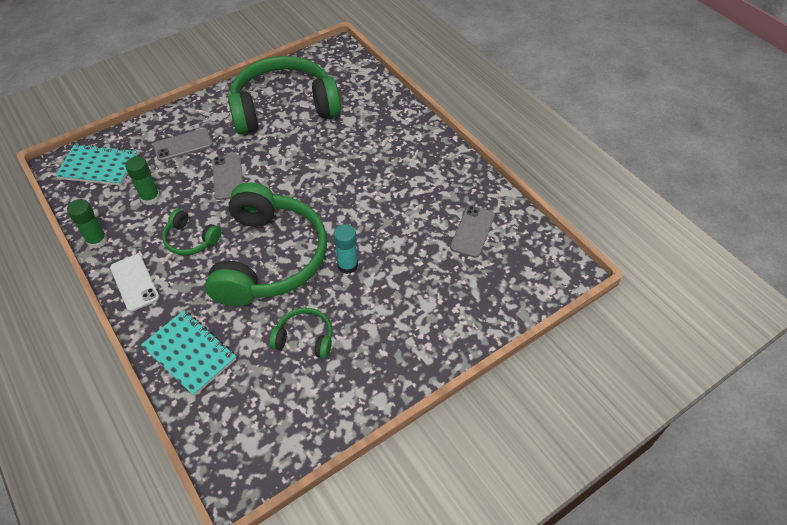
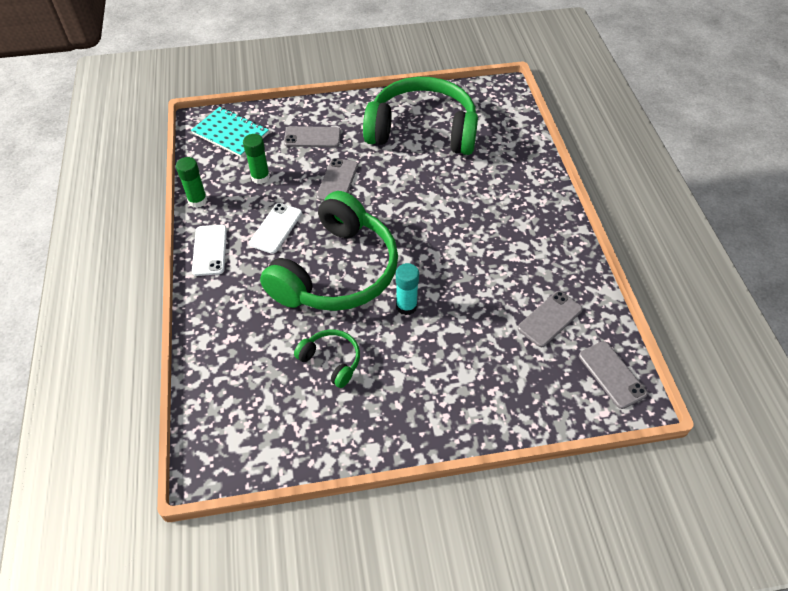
camera: 25 degrees right, 0 degrees up
(190, 239) = (276, 228): green headphones -> white phone
(190, 353) = (224, 333): turquoise notebook -> none
(542, 258) = (612, 374): none -> grey phone

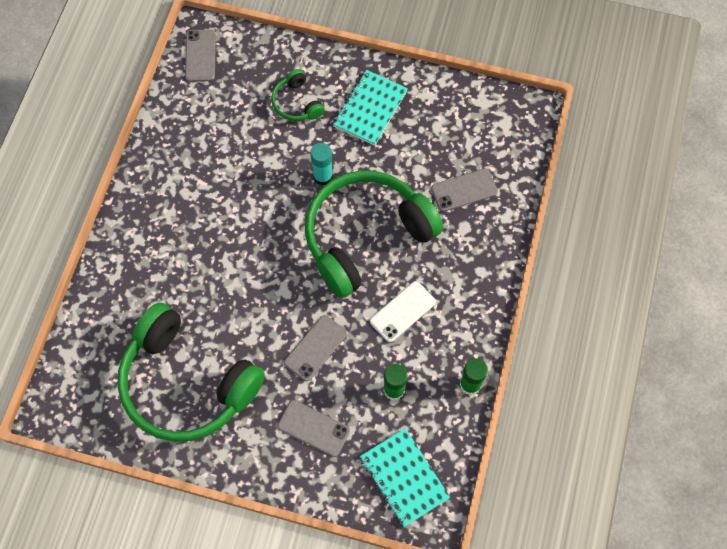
camera: 155 degrees left, 15 degrees up
(209, 250) = (475, 312): white phone -> none
(331, 361) = (407, 154): green headphones -> green headphones (297, 103)
(395, 392) = (370, 109): none -> turquoise notebook
(550, 319) = (213, 116): grey phone -> grey phone (464, 190)

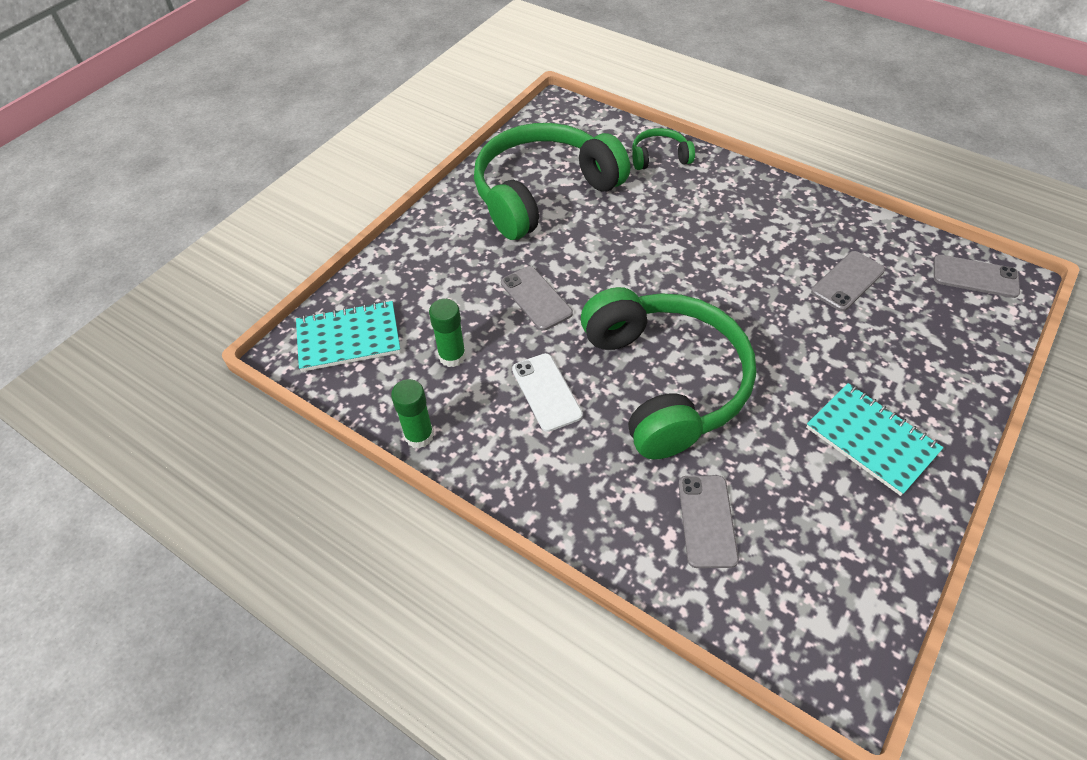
camera: 110 degrees right, 15 degrees down
(297, 103) = (890, 357): green headphones -> green headphones (659, 157)
(313, 428) = (446, 276): grey phone -> grey phone (847, 281)
(323, 176) = (767, 358): turquoise glue stick -> none

